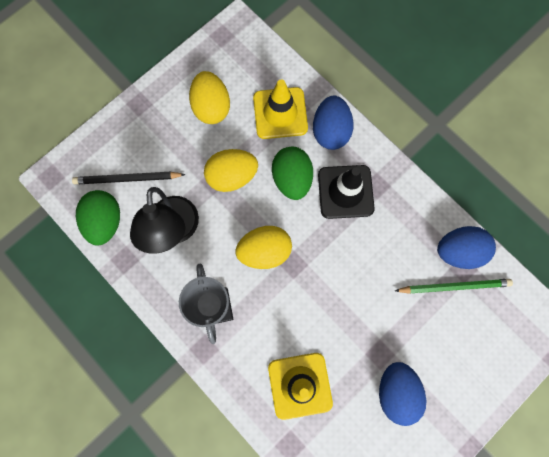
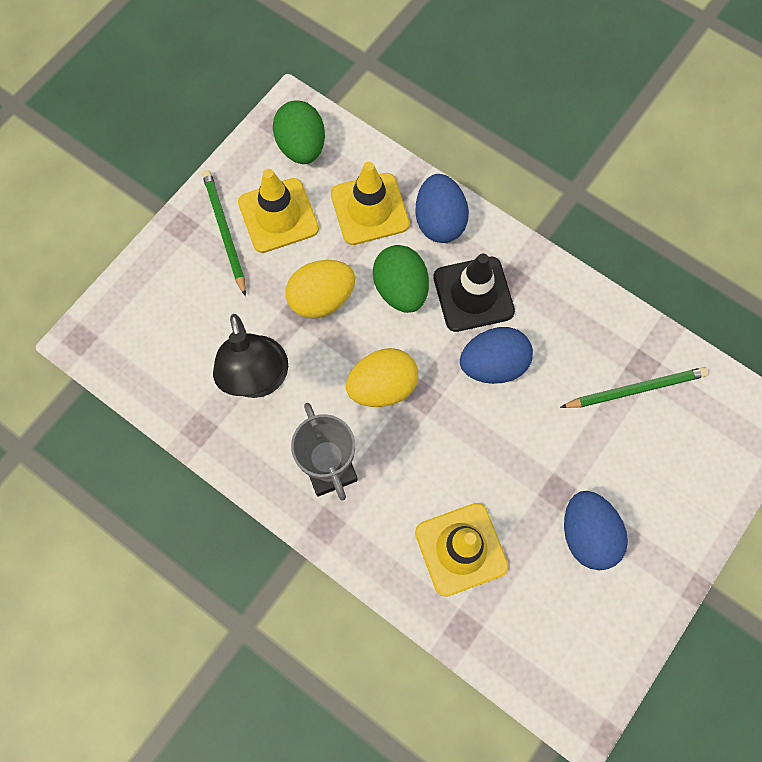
camera: 10 degrees left, 5 degrees down
(105, 222) = (164, 384): green egg -> green egg (301, 147)
(127, 179) = (183, 325): black pencil -> none
(170, 113) = (224, 231): none -> green pencil
(211, 107) = (278, 216): yellow egg -> yellow traffic cone
(458, 251) = (632, 344): blue egg -> blue egg (493, 365)

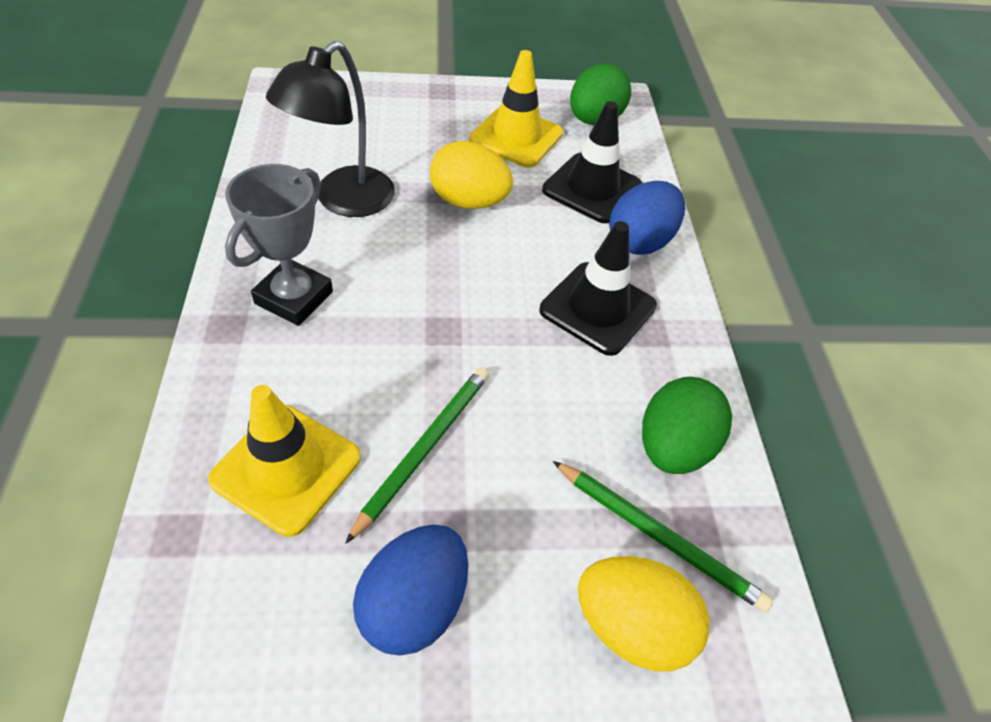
camera: 45 degrees right, 20 degrees down
(224, 231) = (465, 114): green pencil -> green pencil (424, 449)
(369, 209) = (592, 188): yellow traffic cone -> black traffic cone
(382, 387) = (423, 291): yellow egg -> yellow egg (631, 626)
(400, 289) = (539, 250): green egg -> green egg (673, 447)
(493, 365) = (539, 369): blue egg -> none

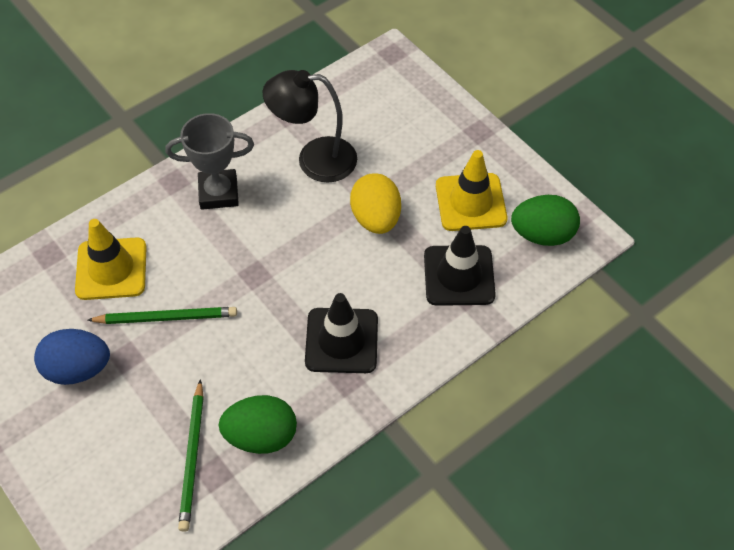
camera: 60 degrees right, 5 degrees up
(631, 626) = (129, 470): yellow egg -> none
(640, 241) = (429, 332): blue egg -> none

